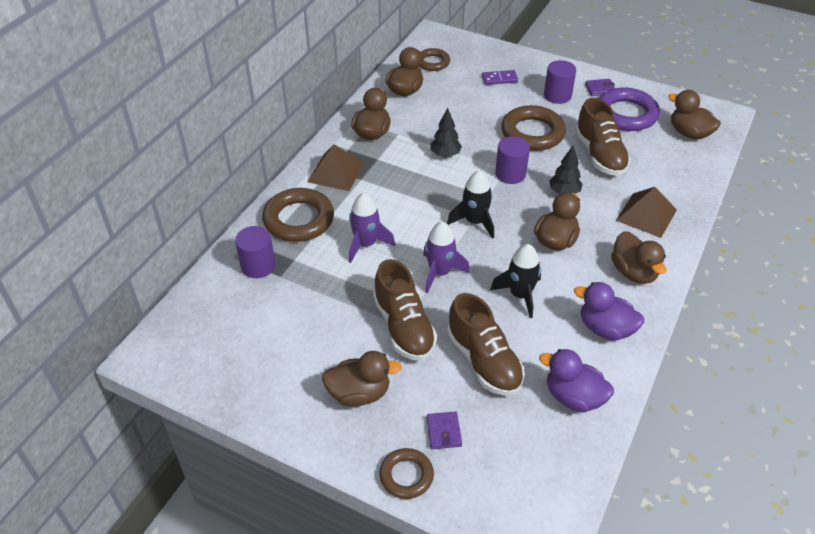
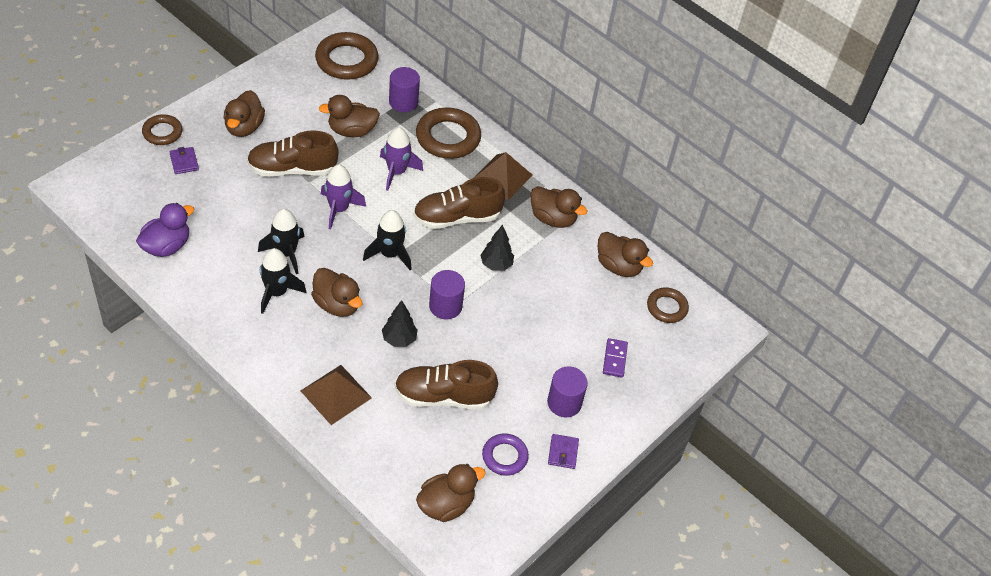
camera: 100 degrees right, 5 degrees up
(444, 432) = (184, 162): purple wallet -> purple wallet turned 60 degrees clockwise
(484, 361) = (232, 205): brown shoe -> brown shoe (457, 218)
(532, 133) = (504, 351): brown ring -> brown ring (347, 60)
(571, 286) = (277, 292): none -> black rocket
(605, 329) = (218, 296): purple duck -> none
(626, 114) = (504, 456): purple ring -> purple ring, size x0.59
(634, 272) = (268, 347): brown duck -> brown duck (351, 131)

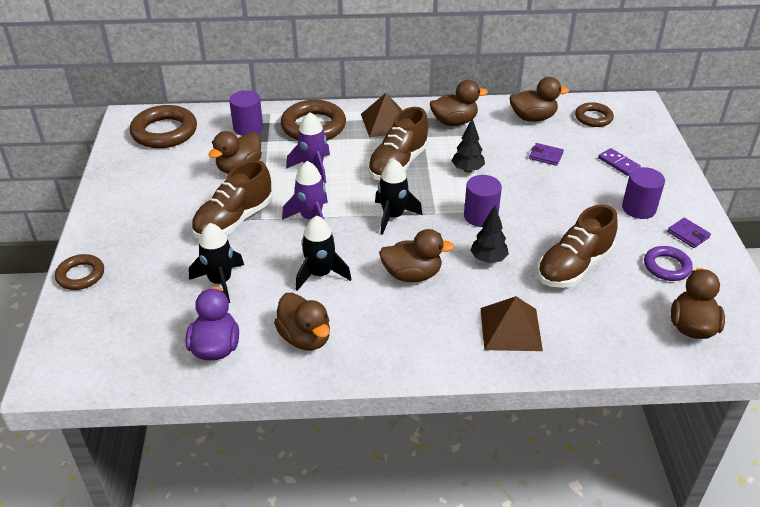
camera: 40 degrees left, 10 degrees down
(184, 162) = (134, 280): purple wallet -> purple wallet (545, 156)
(244, 127) = (149, 223): brown duck -> brown duck (305, 338)
(277, 292) = (357, 304): black rocket -> black rocket (220, 281)

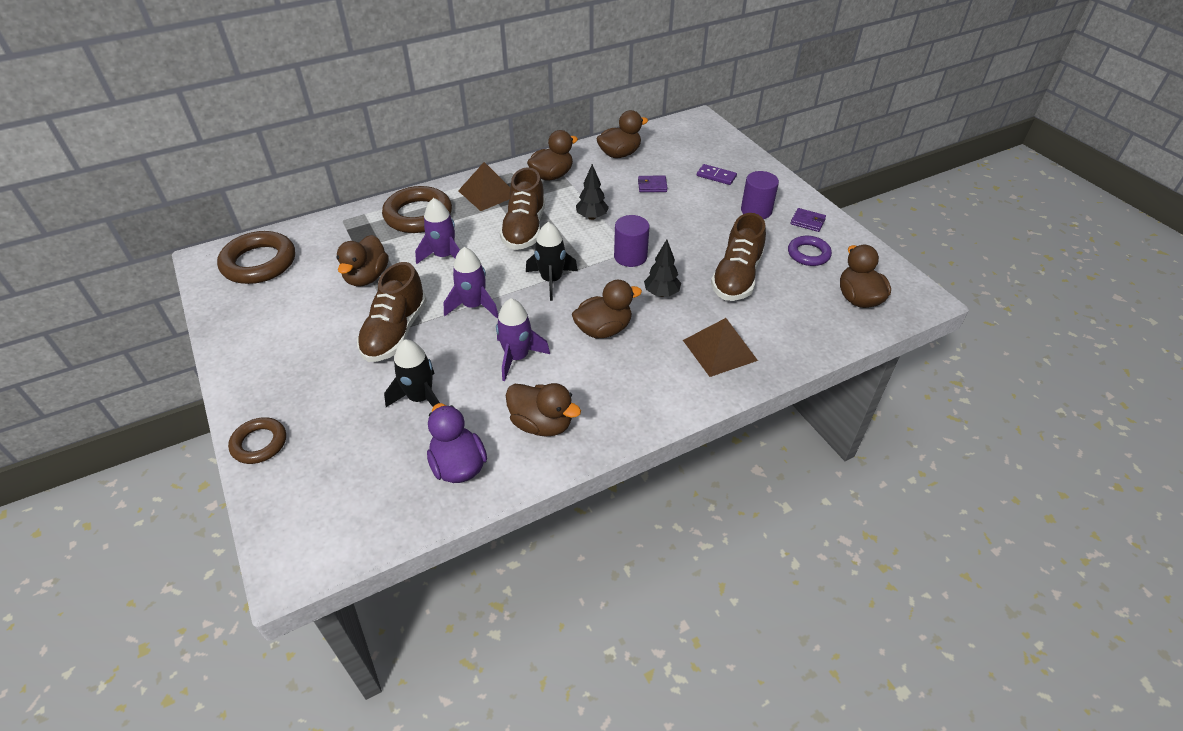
camera: 25 degrees left, 5 degrees up
(248, 128) = (350, 234): purple cylinder -> none
(320, 274) = (517, 357): black rocket -> purple rocket
(593, 118) = (670, 141): brown ring -> none

